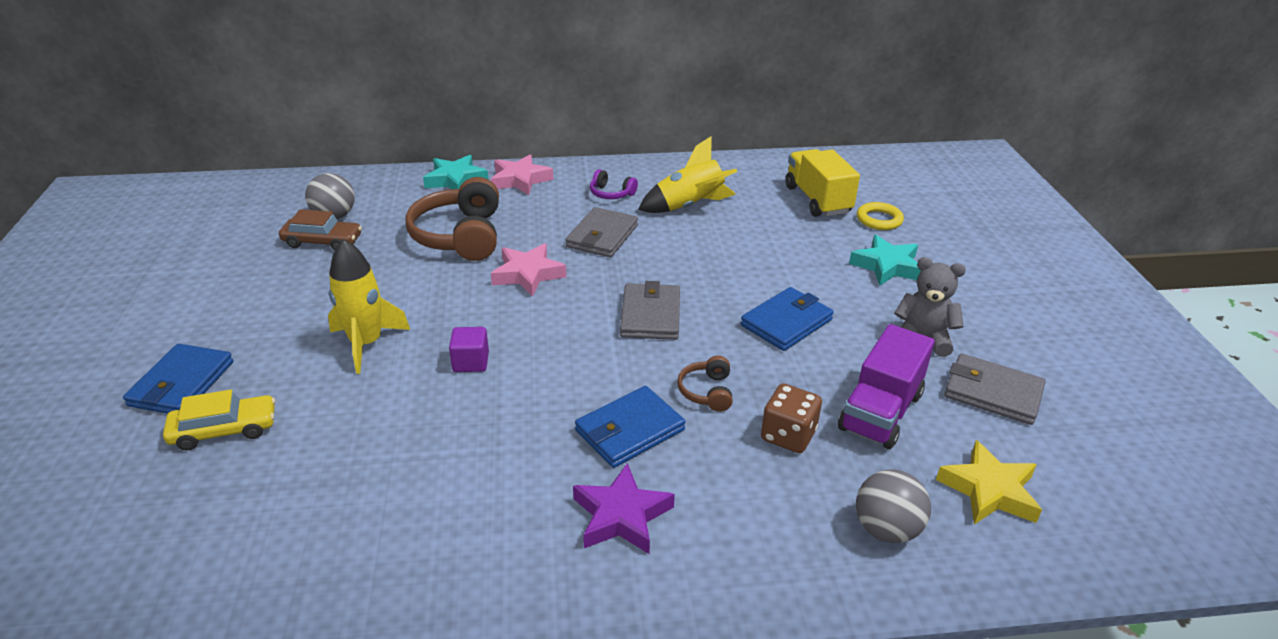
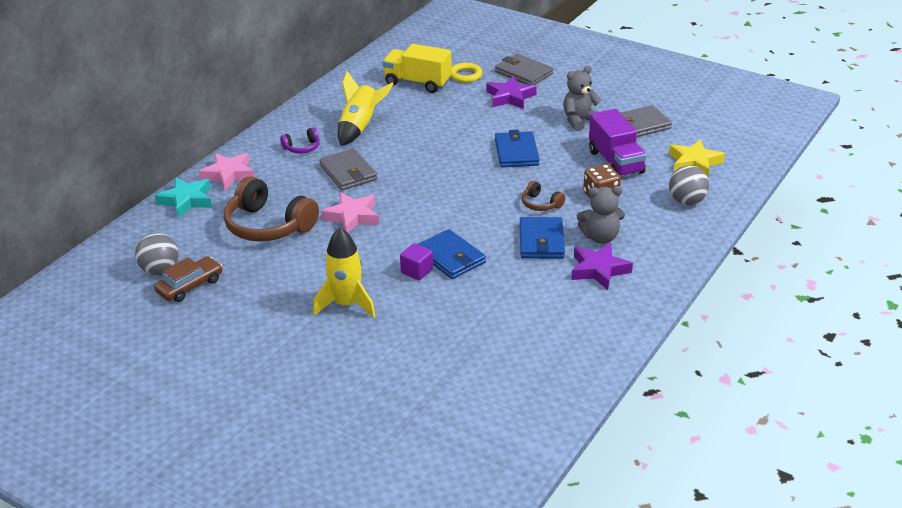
camera: 50 degrees left, 0 degrees up
(181, 384) = (294, 393): blue wallet -> blue wallet (450, 257)
(224, 430) = (369, 385): yellow car -> none
(650, 315) = (453, 191): grey wallet -> grey wallet (523, 73)
(697, 480) = (600, 237): none -> grey teddy bear
(887, 266) = (510, 97): turquoise star -> purple star

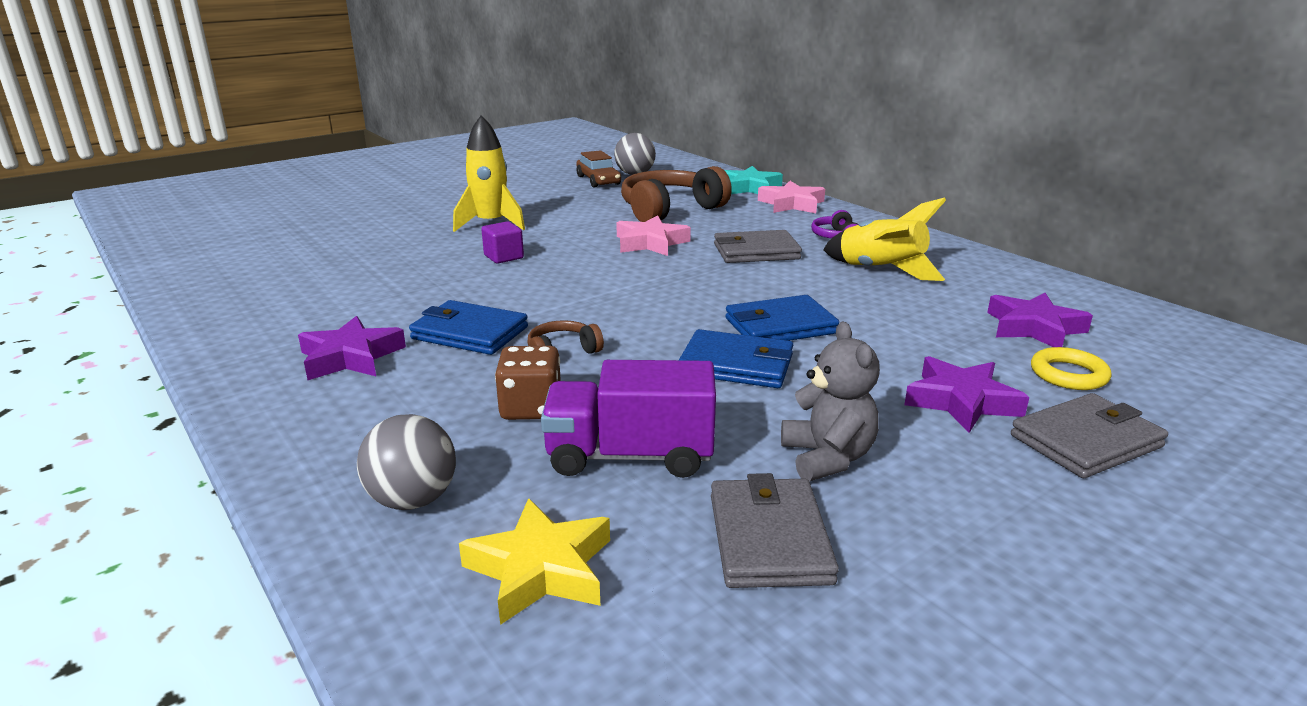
camera: 110 degrees right, 10 degrees down
(417, 83) = (1034, 328): yellow truck -> purple star
(450, 257) = (507, 276): blue wallet -> blue wallet (780, 326)
(600, 237) = (421, 378): grey teddy bear -> none

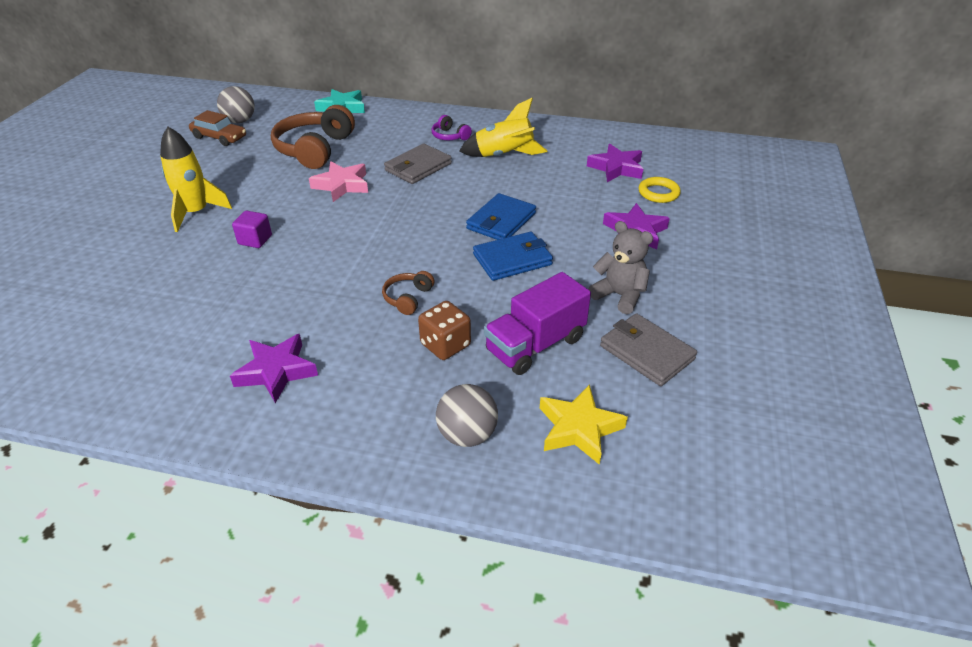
camera: 40 degrees left, 15 degrees up
(470, 333) = (328, 313): blue wallet -> none
(791, 204) = (389, 115): pink star -> none
(1086, 441) = (701, 231): grey wallet -> none

